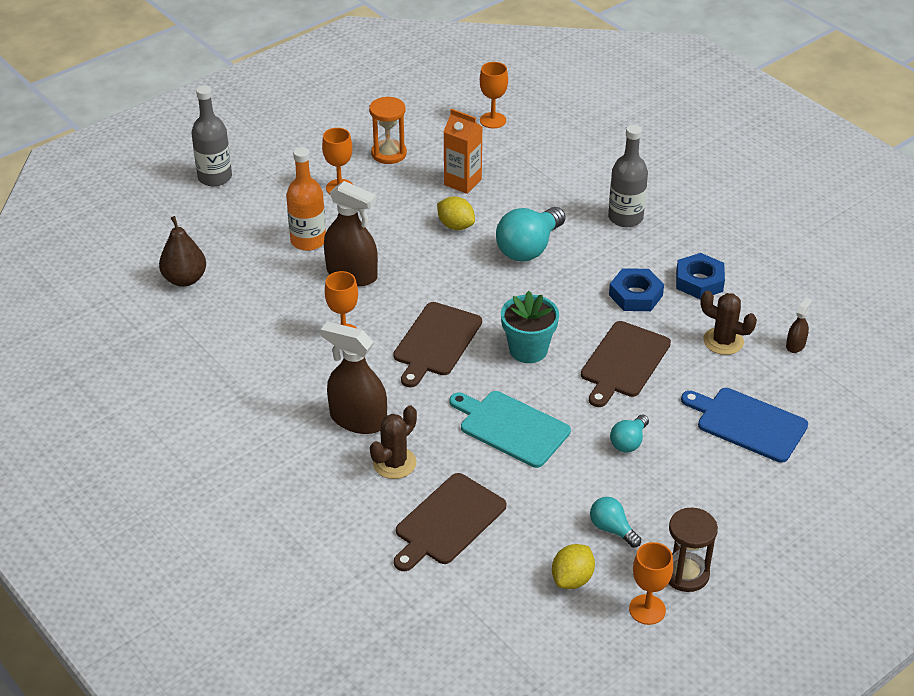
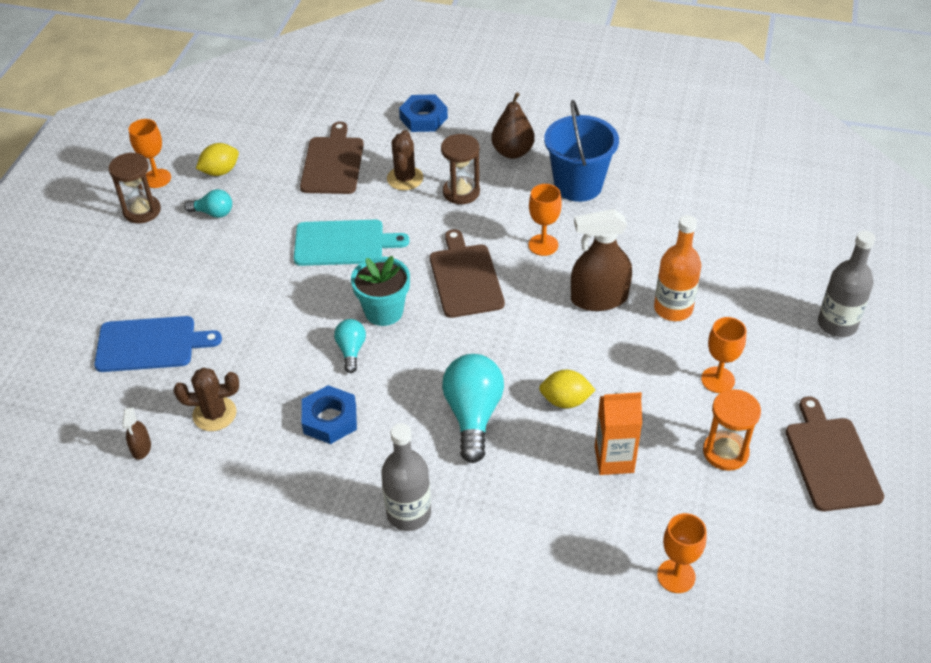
camera: 145 degrees right, 5 degrees up
(185, 279) = (719, 221): brown pear -> brown pear (512, 152)
(251, 369) = (578, 185): none -> blue bucket
(358, 419) = (461, 192): brown spray bottle -> brown hourglass
(572, 579) = (220, 171): yellow lemon -> yellow lemon turned 60 degrees clockwise
(623, 362) = (293, 344): brown cutting board -> brown cutting board (831, 460)
(629, 442) = (242, 278): turquoise light bulb -> turquoise light bulb (351, 350)
(699, 281) = (277, 472): blue nut -> blue nut (423, 118)

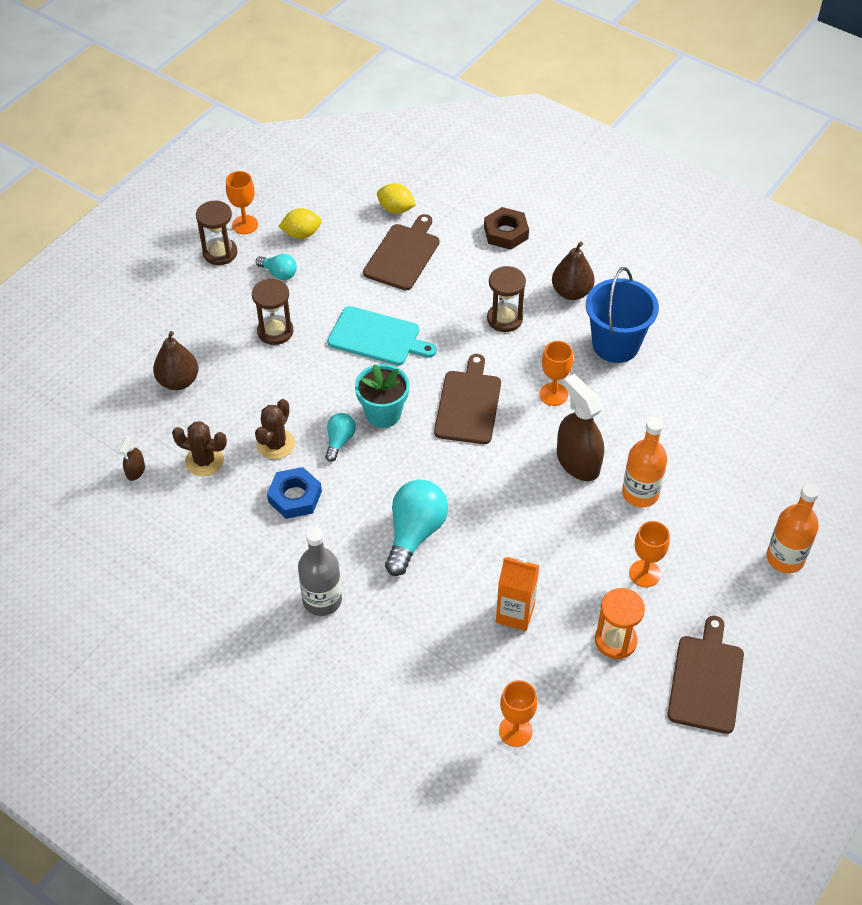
camera: 20 degrees right, 5 degrees up
(150, 344) = (178, 381): blue cutting board -> brown pear
(234, 267) = (275, 331): none -> brown hourglass
(405, 178) = (460, 290): brown cactus -> brown cactus (275, 444)
(423, 118) = (506, 233): blue nut -> brown nut
(565, 401) = (500, 547): yellow lemon -> yellow lemon (396, 209)
(599, 298) = (578, 462): brown spray bottle -> brown spray bottle turned 45 degrees clockwise
(837, 324) = (785, 558): grey bottle -> orange bottle

